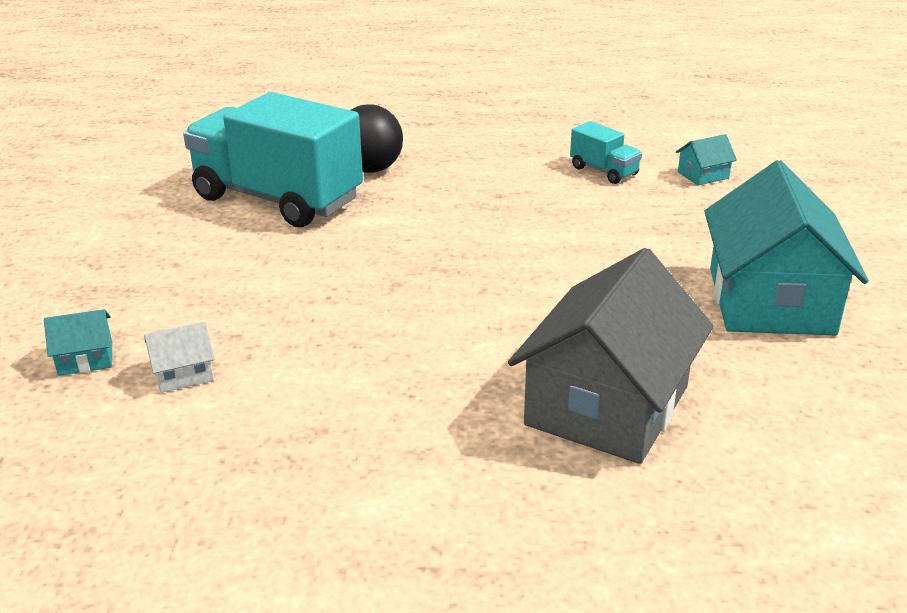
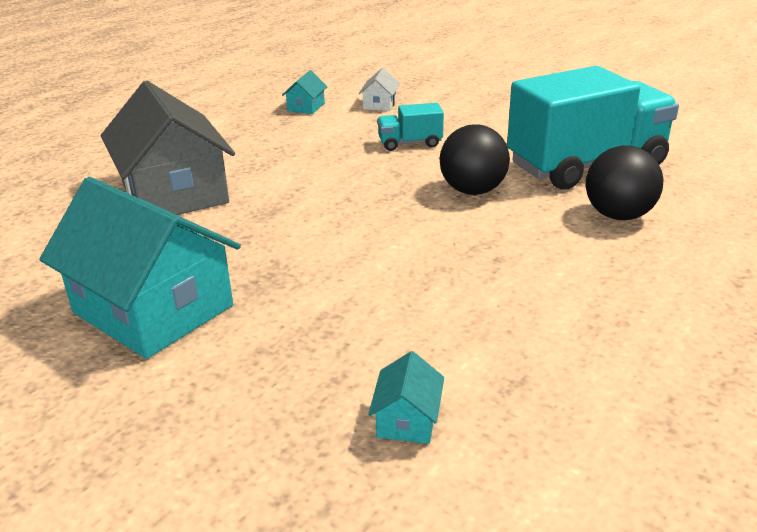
camera: 125 degrees right, 0 degrees up
(85, 359) = (426, 88): turquoise house -> turquoise house (306, 107)
(392, 234) = (472, 191): none -> black ball
(604, 171) = (492, 346): turquoise truck -> turquoise truck (410, 143)

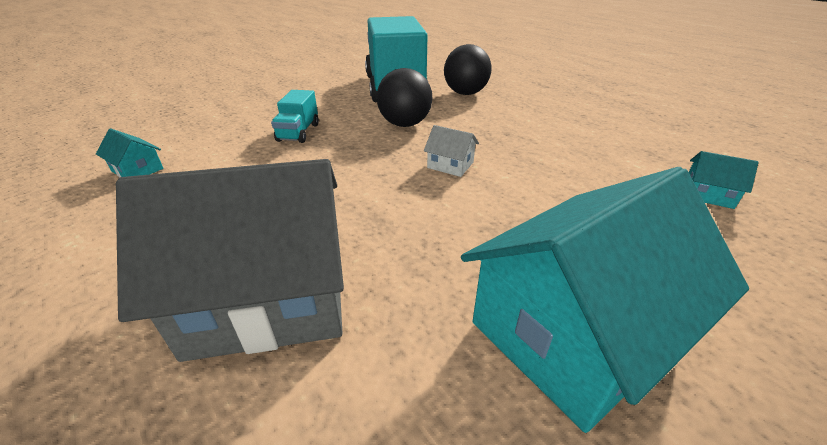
camera: 75 degrees left, 5 degrees up
(379, 104) = (196, 132): white house -> white house (450, 165)

